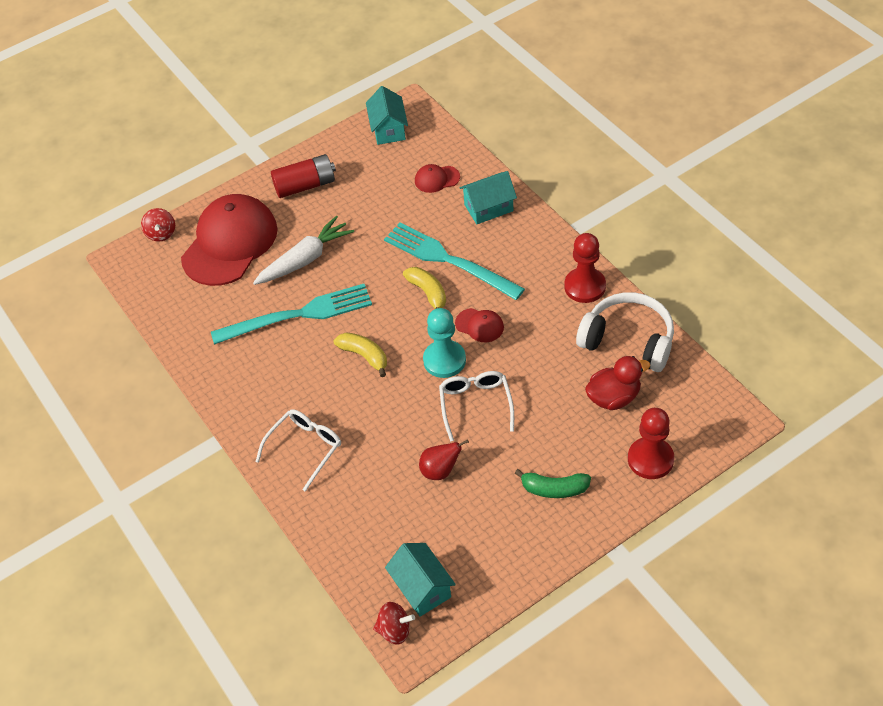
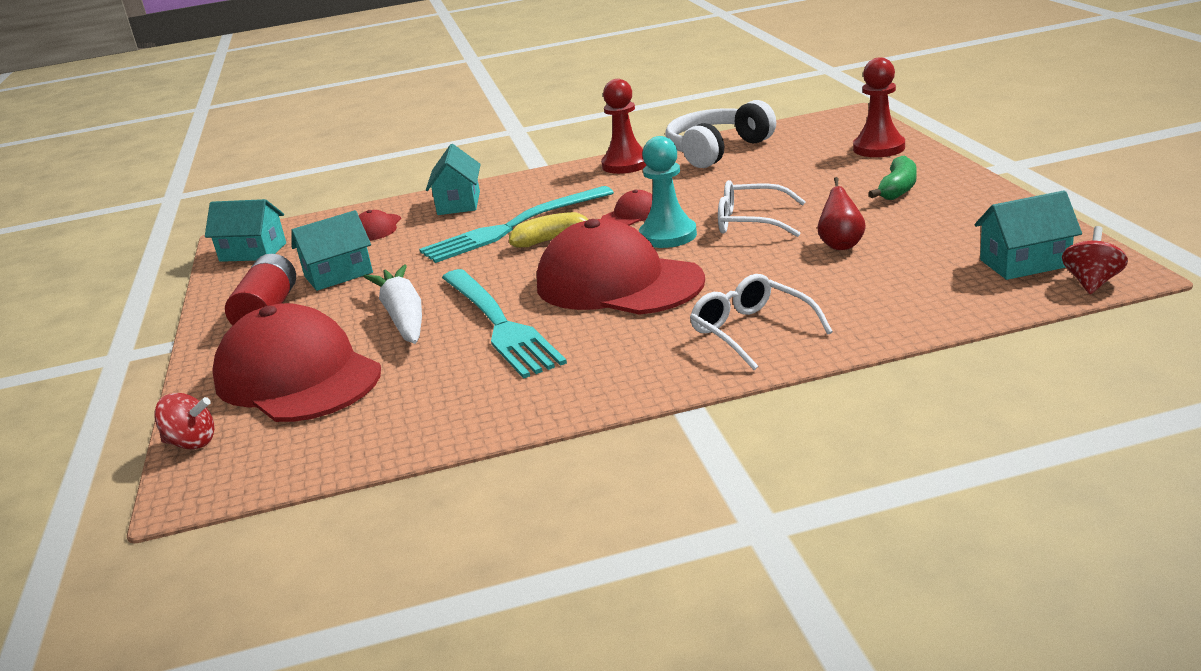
camera: 70 degrees left, 25 degrees down
(300, 314) = (500, 325): turquoise fork -> turquoise fork turned 150 degrees clockwise
(360, 195) = (338, 275): none -> turquoise house
(364, 356) = (618, 283): yellow banana -> red cap
(614, 397) = (787, 159): red duck -> none

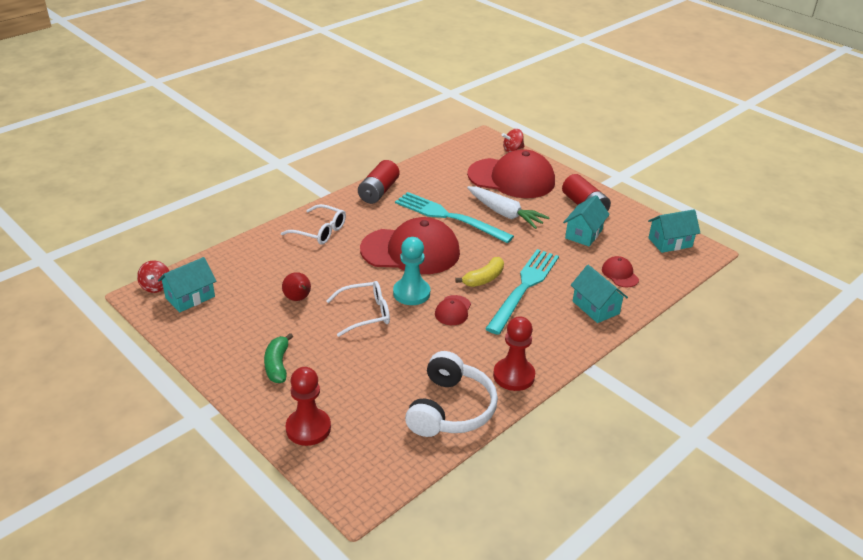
camera: 145 degrees right, 10 degrees up
(576, 391) = (378, 191): none -> red battery

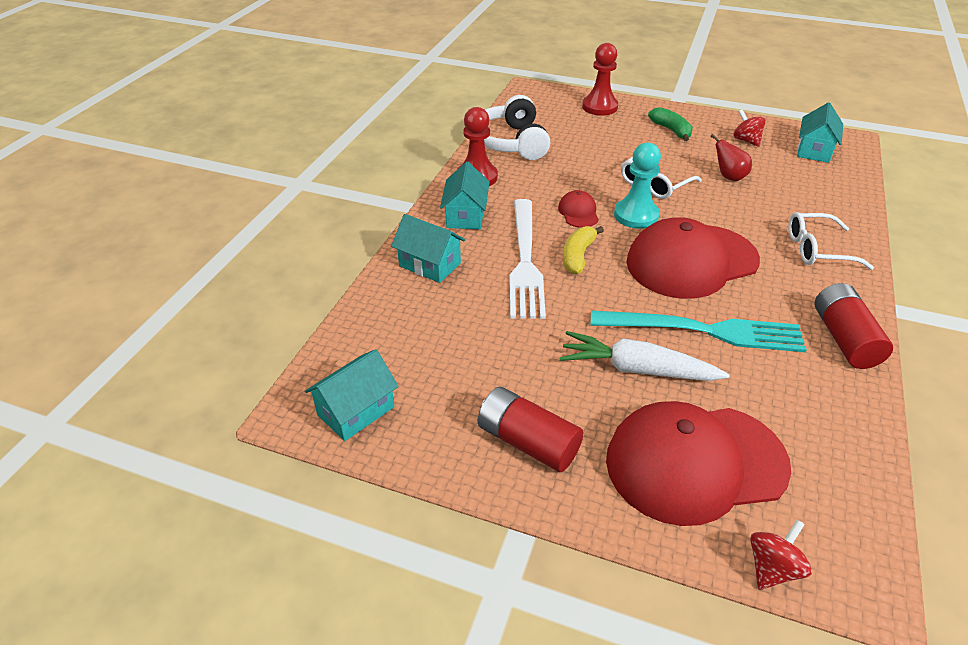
camera: 155 degrees right, 5 degrees up
(156, 287) = (854, 149): red spinning top -> red spinning top (746, 140)
(524, 287) = (525, 262): turquoise fork -> white fork
(583, 234) = (497, 375): turquoise house -> turquoise house (465, 215)
(620, 274) = (417, 321): red cap -> none

